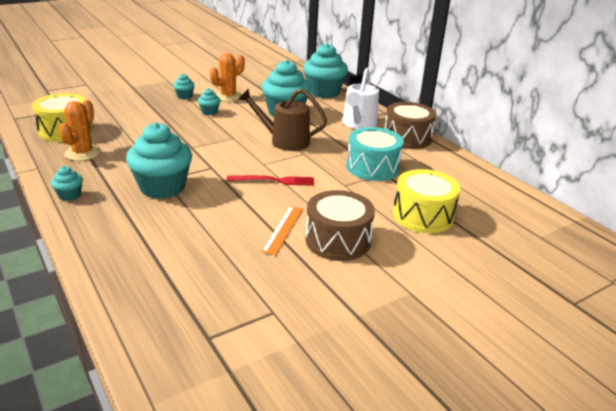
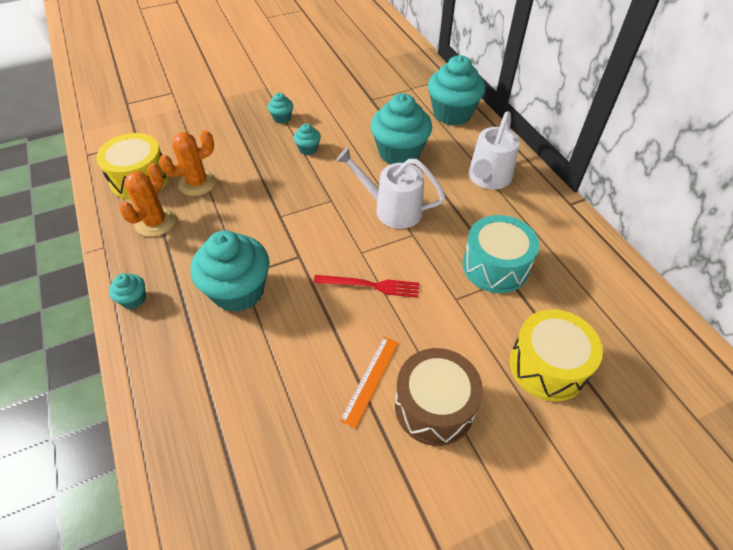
camera: 10 degrees right, 20 degrees up
(228, 96) = (334, 119): orange cactus -> orange cactus (197, 183)
(284, 141) = (392, 209): brown watering can -> white watering can
(407, 138) = (547, 209): brown drum -> none

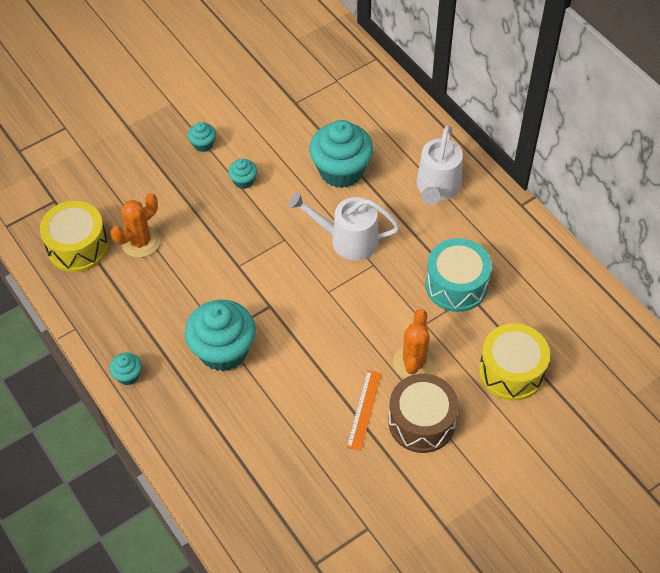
camera: 10 degrees left, 5 degrees up
(155, 222) = (115, 293): orange cactus -> orange cactus (414, 362)
(370, 285) = (344, 324): red fork -> none
(452, 113) = (388, 109): turquoise cupcake -> none

